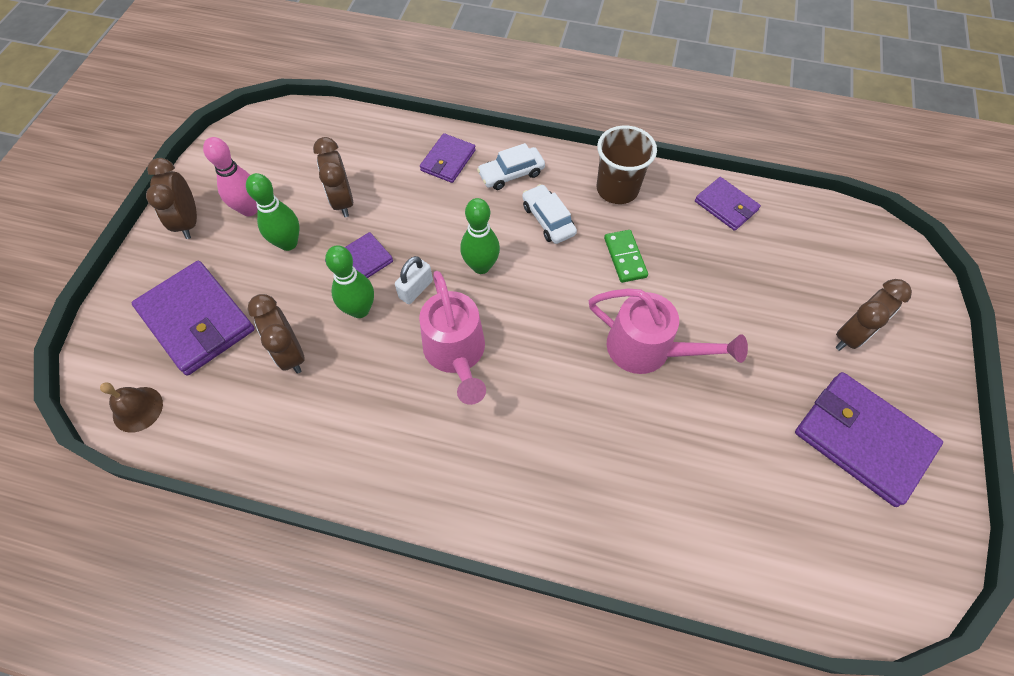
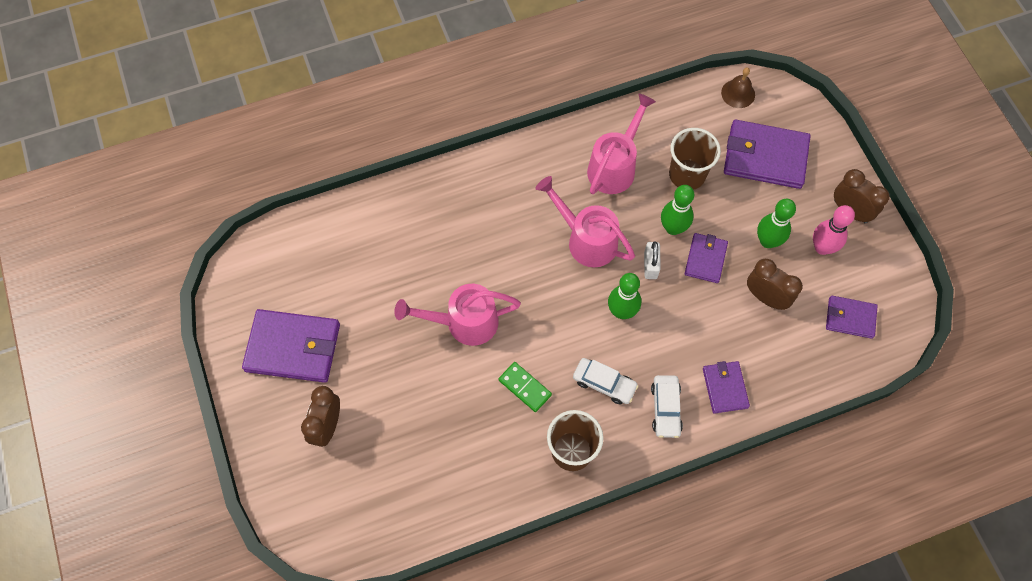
camera: 145 degrees right, 5 degrees up
(290, 354) = (687, 175): brown clock -> brown cup
(353, 415) = (615, 166): none -> pink watering can
(511, 174) = (665, 409): white car -> white car turned 150 degrees clockwise
(726, 206) = (475, 493): purple wallet -> purple wallet (850, 318)

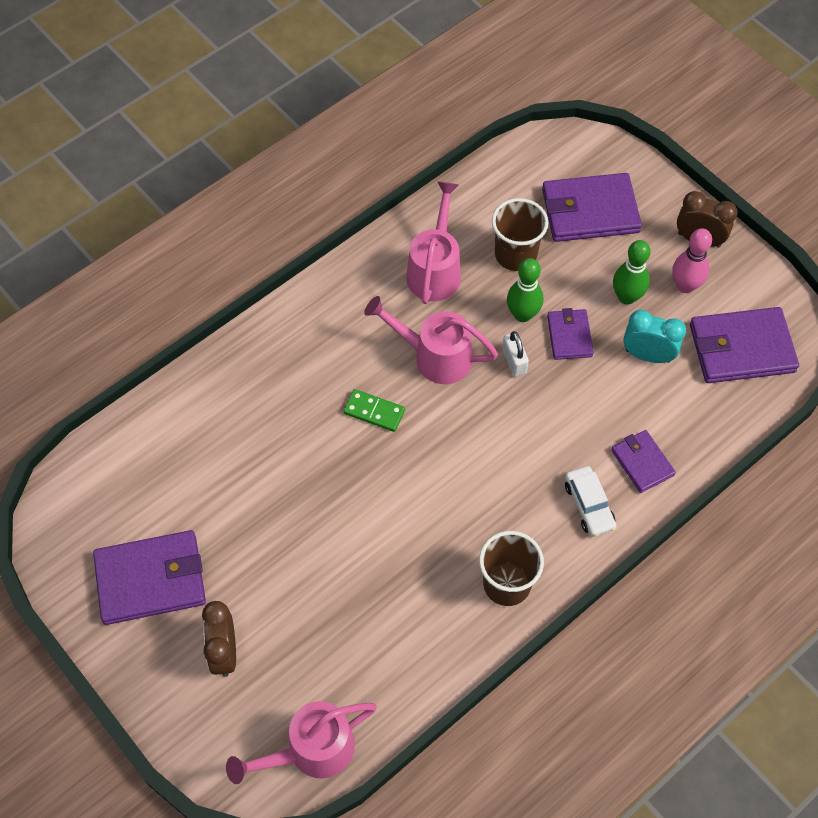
camera: 20 degrees left, 5 degrees down
(464, 322) = (335, 488): pink watering can -> pink watering can (311, 750)
(525, 387) = (429, 534): green domino -> green domino (374, 412)
(604, 383) = (513, 501): white car -> none
(622, 311) = (502, 419): green bowling pin -> none
(738, 93) = (536, 154): brown bell -> none
(766, 297) = (647, 355): brown clock -> turquoise clock
(850, 318) = (741, 348): purple wallet -> purple wallet, size x1.78

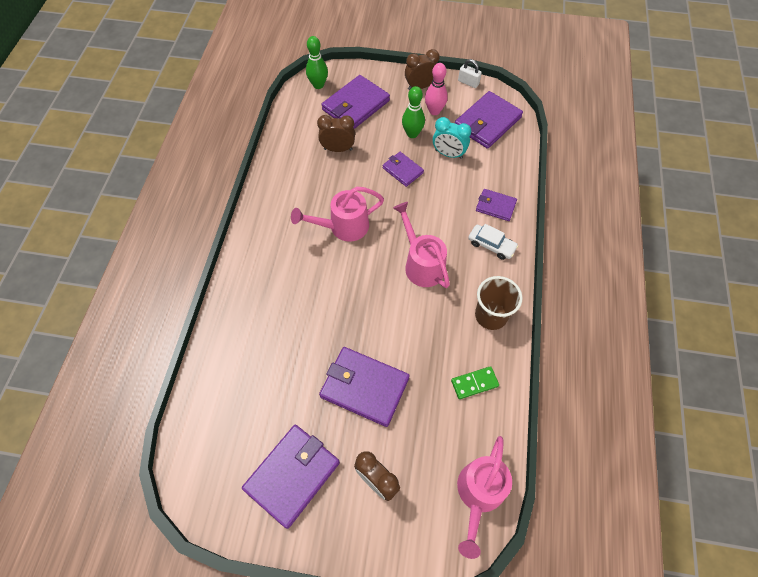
camera: 40 degrees left, 0 degrees up
(296, 551) = (364, 387): none -> purple wallet
(374, 412) = (337, 278): green domino -> green domino (474, 383)
(435, 269) = (302, 183): pink watering can -> pink watering can (421, 263)
(514, 361) = (387, 201): white padlock -> white padlock (468, 82)
(515, 254) = (338, 149): brown cup -> brown clock
(522, 314) = (369, 175): green bowling pin -> green bowling pin (318, 85)
(647, 355) = (448, 154): turquoise clock -> turquoise clock turned 135 degrees counterclockwise

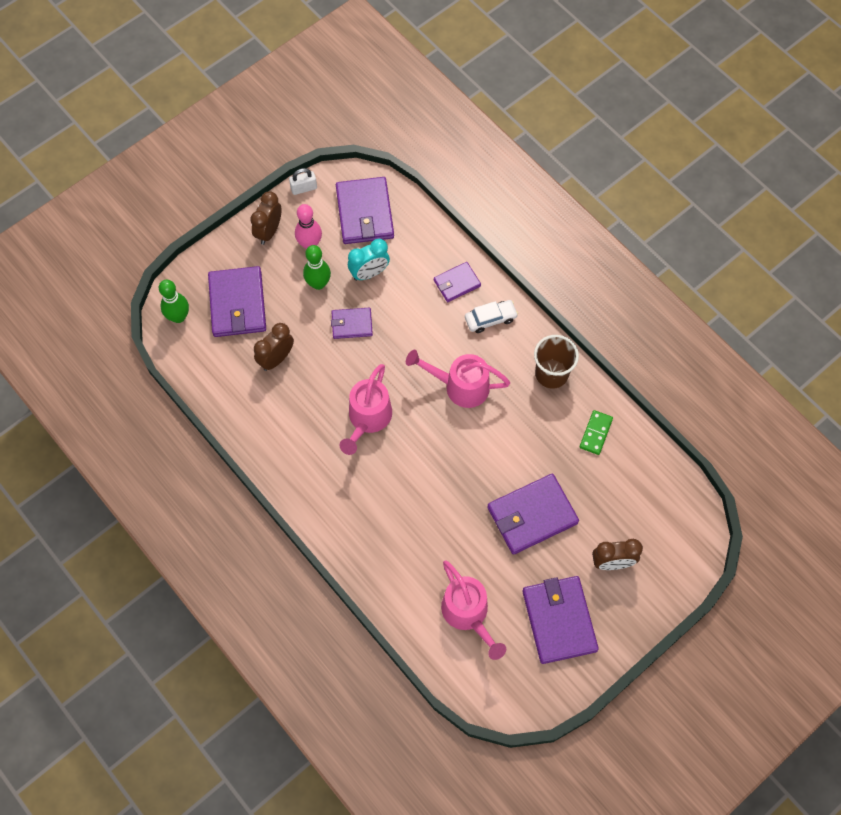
camera: 50 degrees left, 5 degrees up
(478, 495) = (678, 500): pink watering can -> pink watering can (468, 614)

